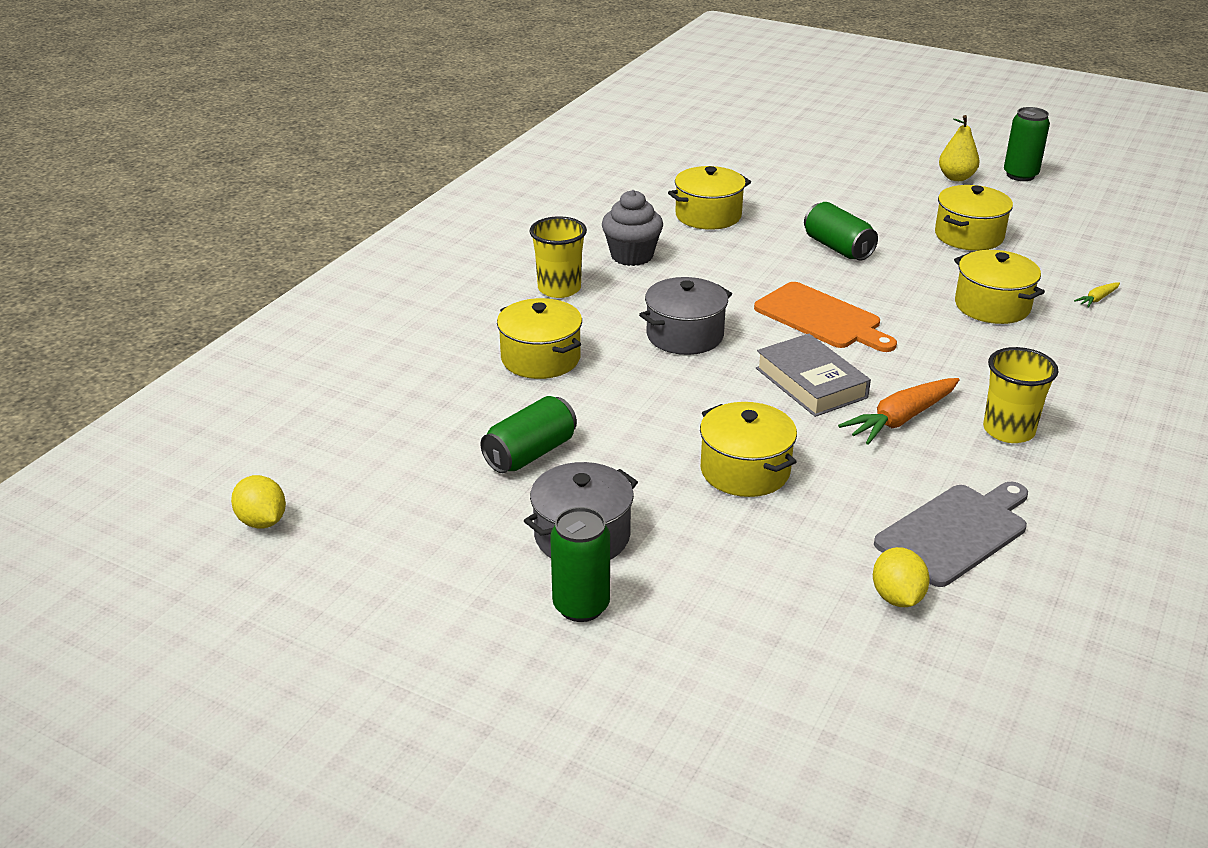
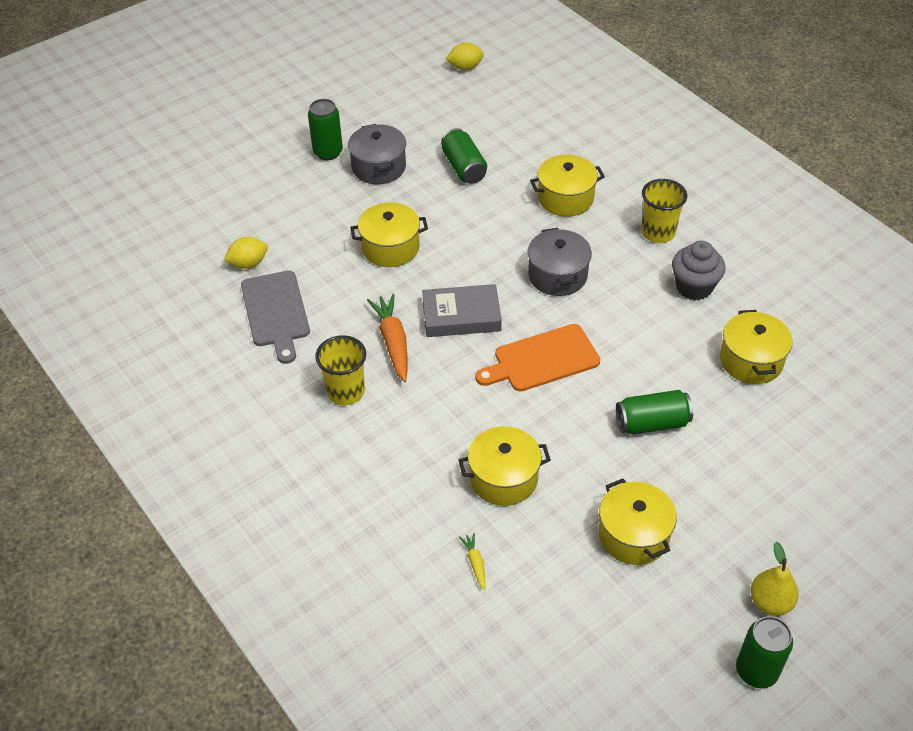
camera: 115 degrees right, 15 degrees up
(897, 597) = (248, 263): yellow lemon -> yellow lemon turned 45 degrees counterclockwise

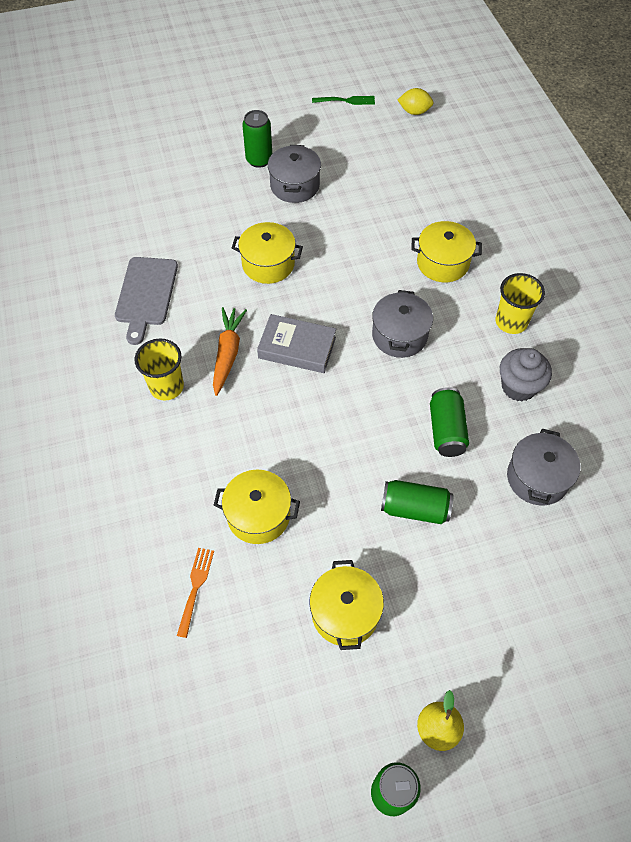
camera: 20 degrees right, 10 degrees up
(248, 263) = (145, 243): yellow lemon -> none
(390, 74) = (346, 100): none -> green fork
(464, 167) = (367, 207): green can -> green can (446, 430)
(475, 563) = (195, 587): yellow carrot -> orange fork
(542, 360) = (346, 413): orange cutting board -> none
(751, 360) = (537, 478): yellow pot -> grey pot

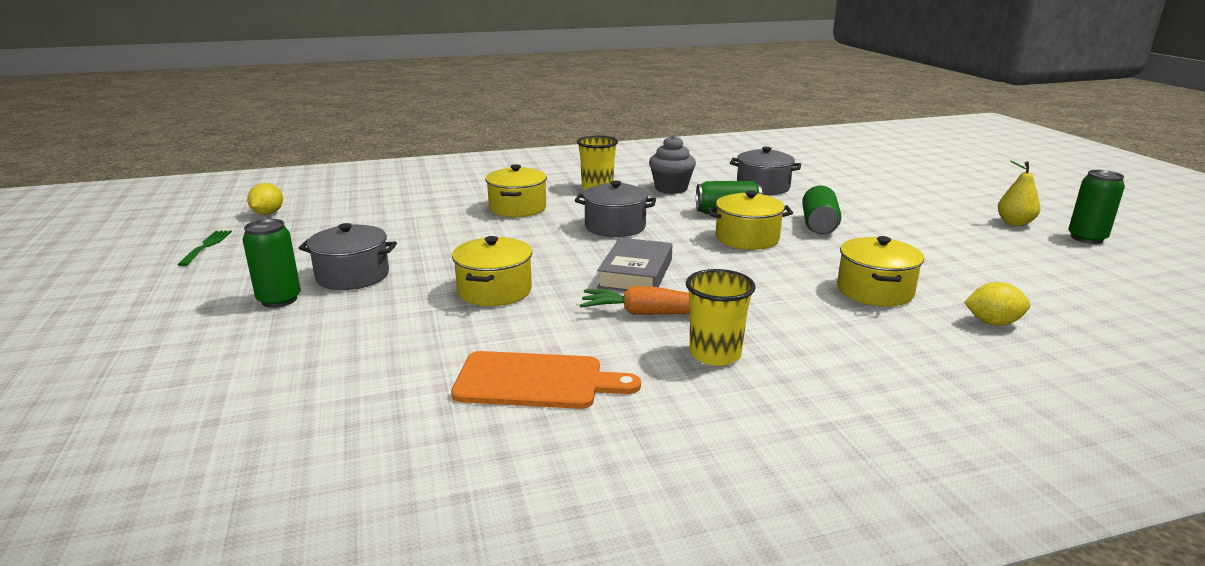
camera: 90 degrees left, 35 degrees down
(146, 295) = (536, 381): grey cutting board -> orange cutting board
(195, 587) = (992, 323): orange fork -> yellow lemon
(345, 613) = (949, 252): yellow pot -> yellow pot (747, 238)

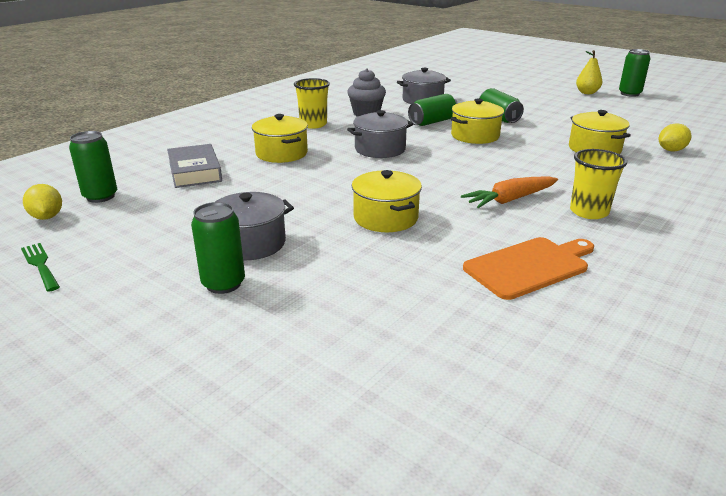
camera: 35 degrees left, 5 degrees up
(324, 208) = (100, 196): none -> green can
(636, 273) = (453, 177): grey book -> grey book (195, 171)

